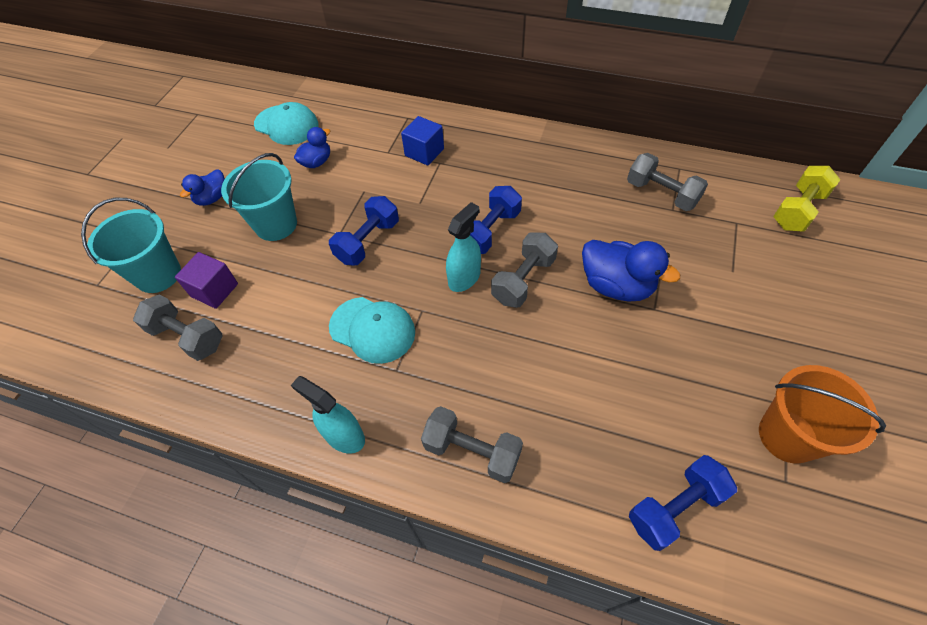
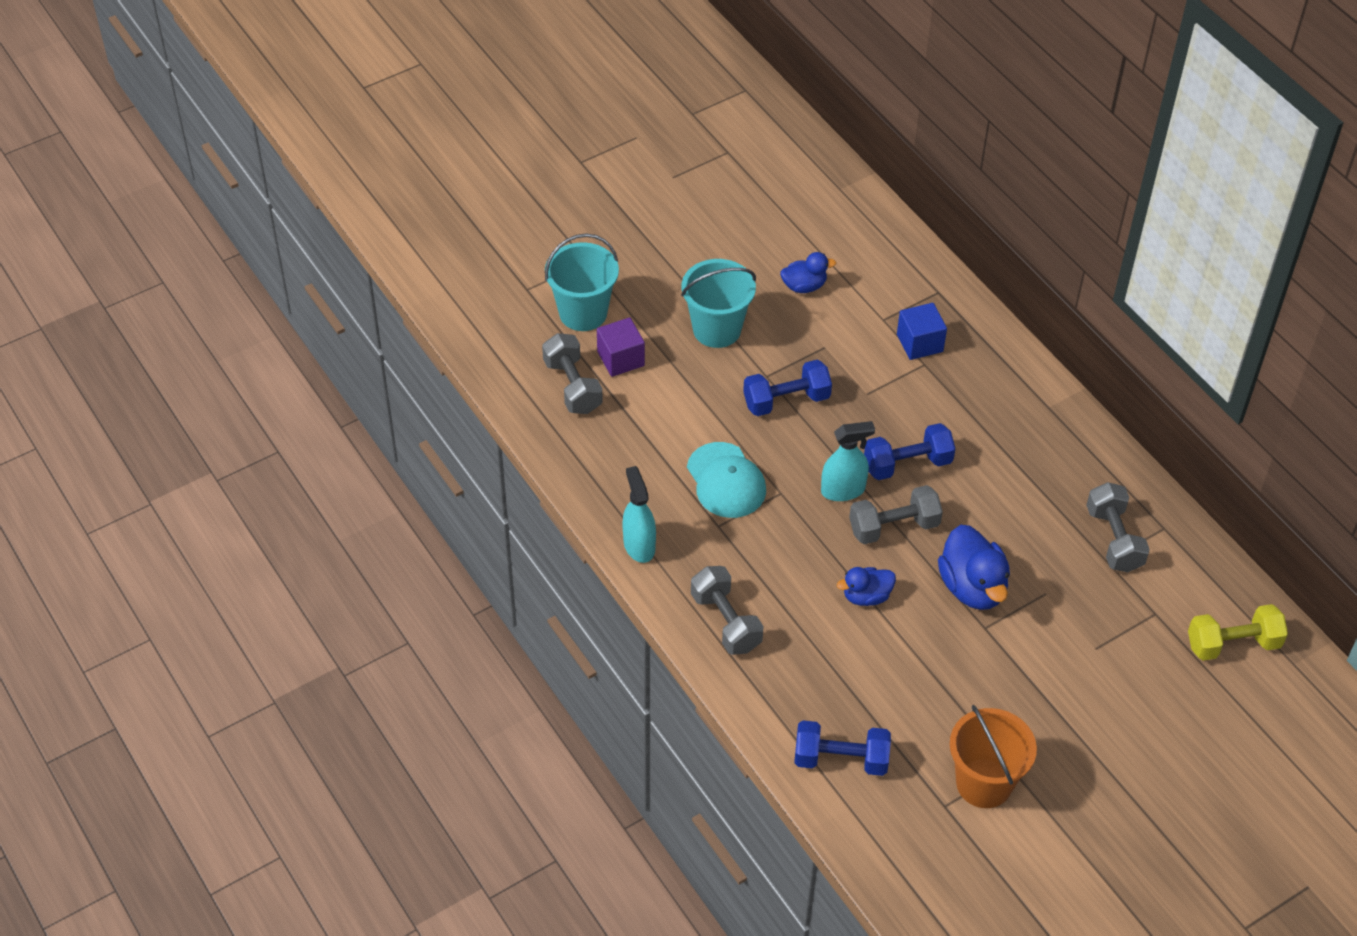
camera: 35 degrees right, 5 degrees down
(212, 198) = (678, 264): blue duck -> blue duck (866, 596)
(286, 125) = (807, 223): turquoise cap -> none

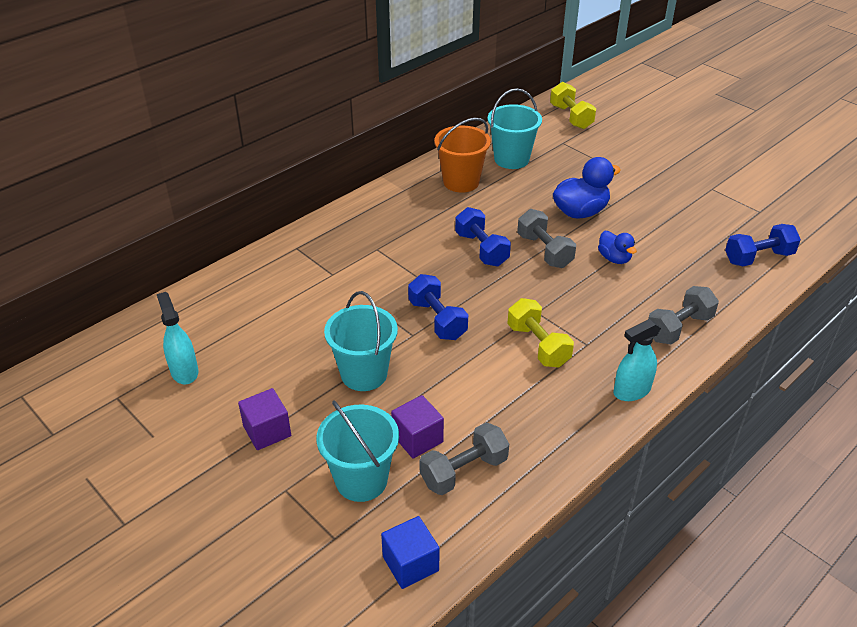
camera: 100 degrees left, 10 degrees down
(658, 253) = (267, 431): none -> purple cube
(726, 481) = (538, 345): turquoise cap -> yellow dumbbell
(804, 286) = (300, 323): blue duck -> none
(840, 759) = (758, 257): blue dumbbell -> blue dumbbell turned 75 degrees clockwise
(843, 490) = (520, 279): turquoise spray bottle -> turquoise spray bottle (184, 371)
(919, 343) = (355, 253): blue cube -> blue cube (410, 564)
(984, 783) = (731, 197): orange bucket -> orange bucket (461, 182)
(1114, 539) = (511, 159): grey dumbbell -> turquoise bucket

